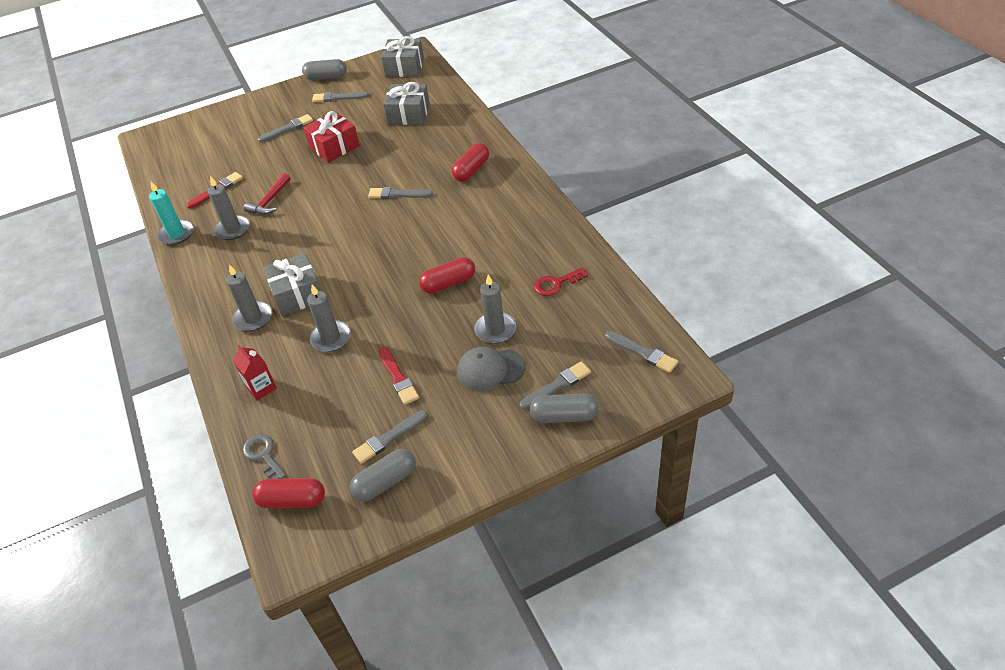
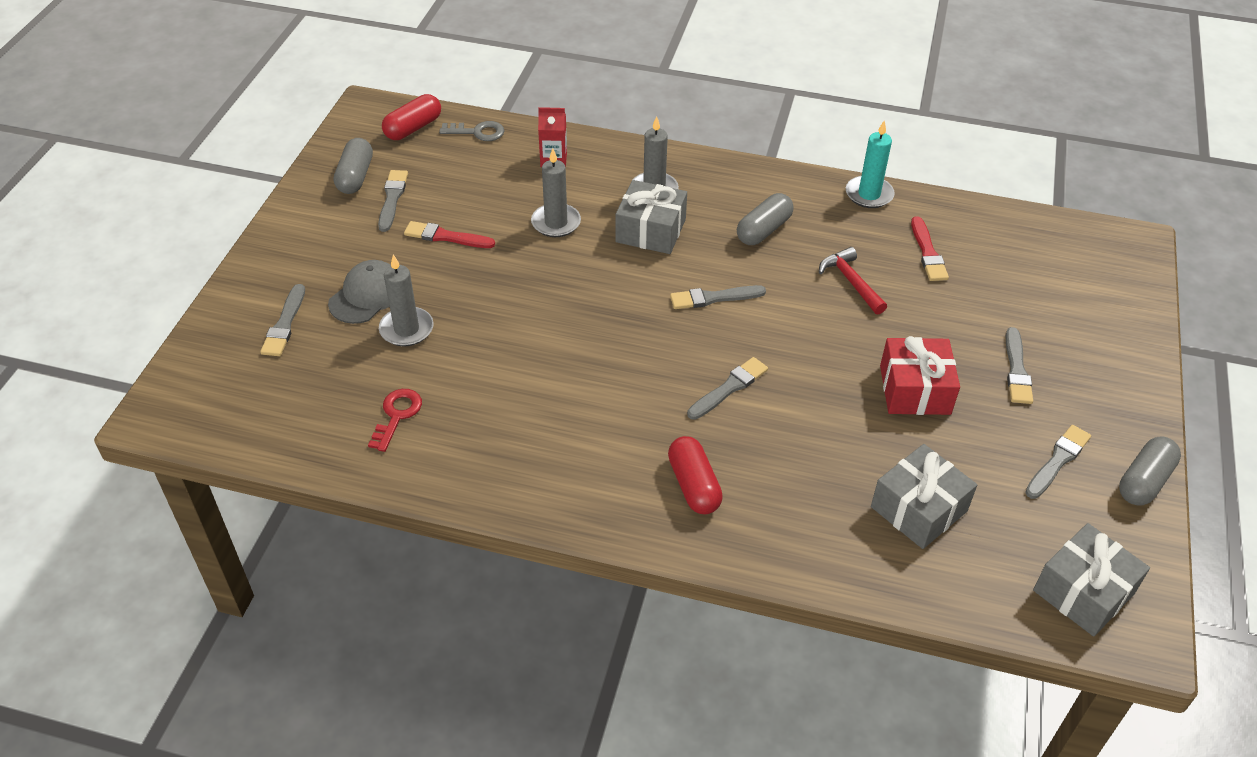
camera: 125 degrees right, 0 degrees up
(233, 229) = (826, 234): grey candle -> none
(448, 283) = (516, 337): red capsule -> none
(564, 416) = (251, 306): grey capsule -> grey capsule (763, 230)
(642, 352) = (223, 408): grey brush -> grey brush (714, 298)

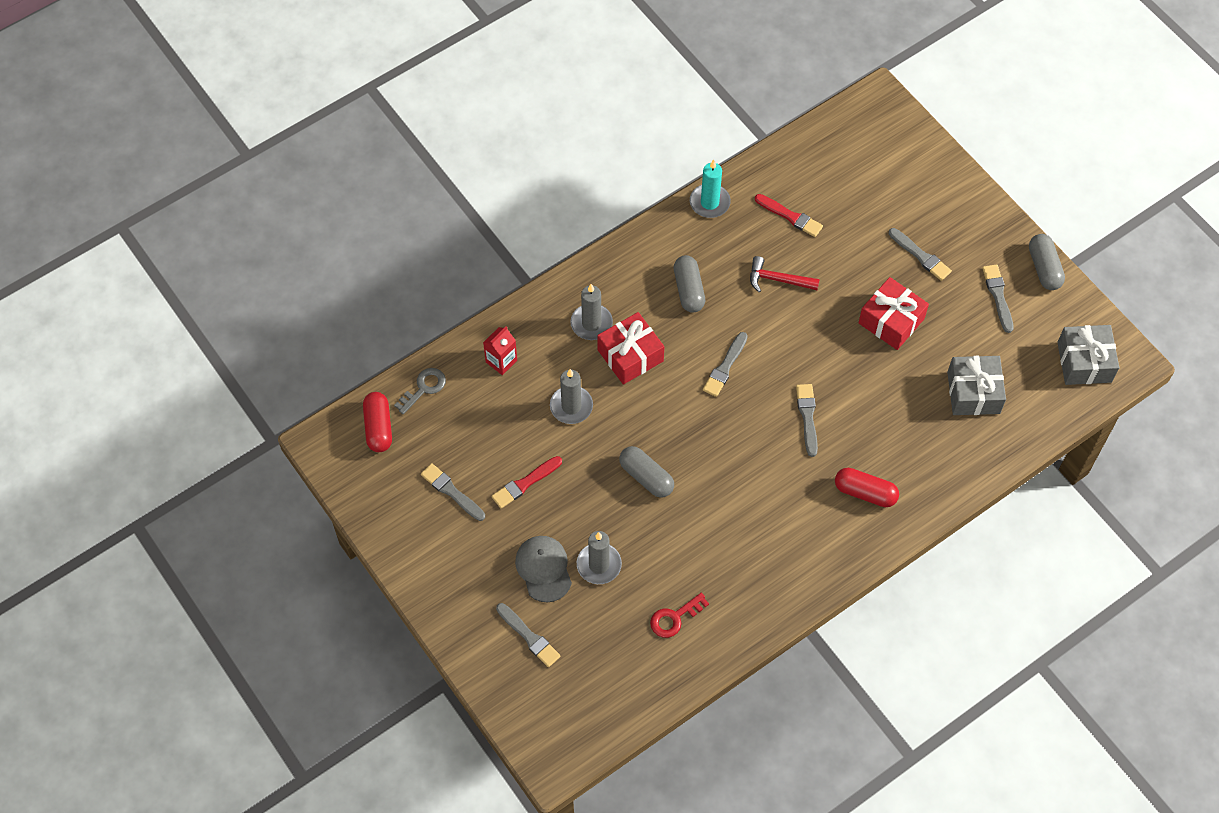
camera: 50 degrees left, 15 degrees up
(355, 176) = (403, 500): grey capsule -> grey capsule (646, 477)
(397, 415) = (674, 618): red key -> red key turned 90 degrees counterclockwise
(650, 230) = (630, 355): grey gift -> red gift

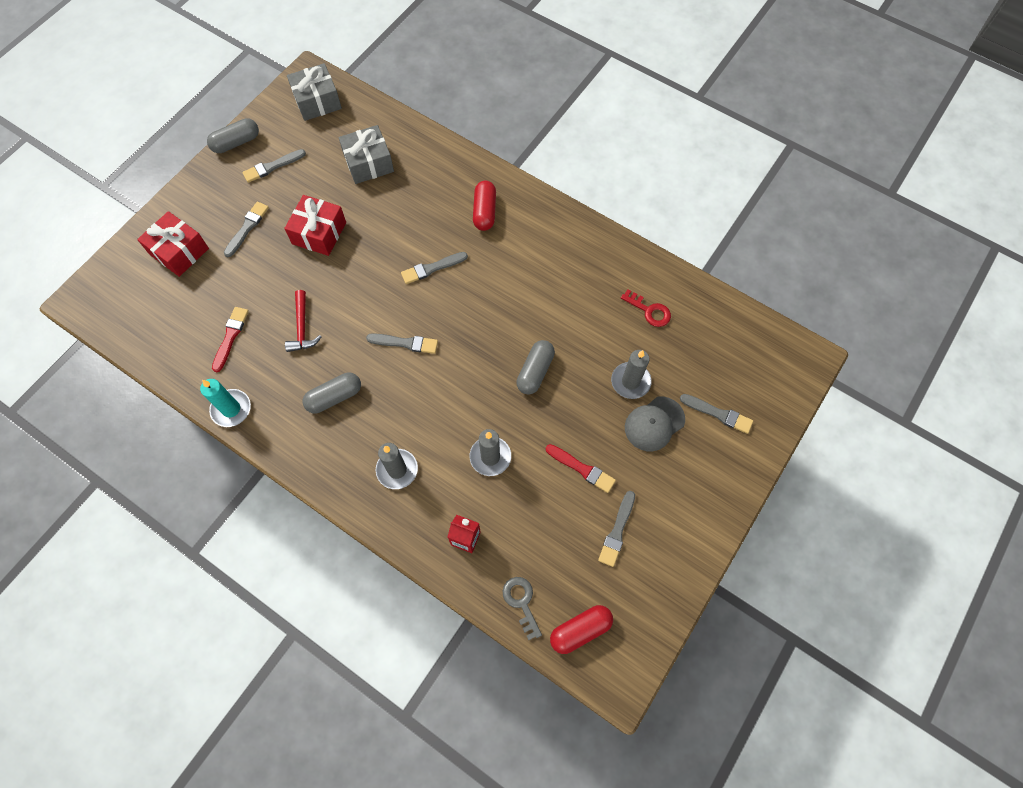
camera: 110 degrees left, 5 degrees up
(424, 388) = (521, 602): grey key -> grey key turned 45 degrees clockwise
(529, 636) = (718, 414): grey brush -> grey brush turned 90 degrees clockwise
(630, 355) = (420, 424): red gift -> red gift (179, 251)

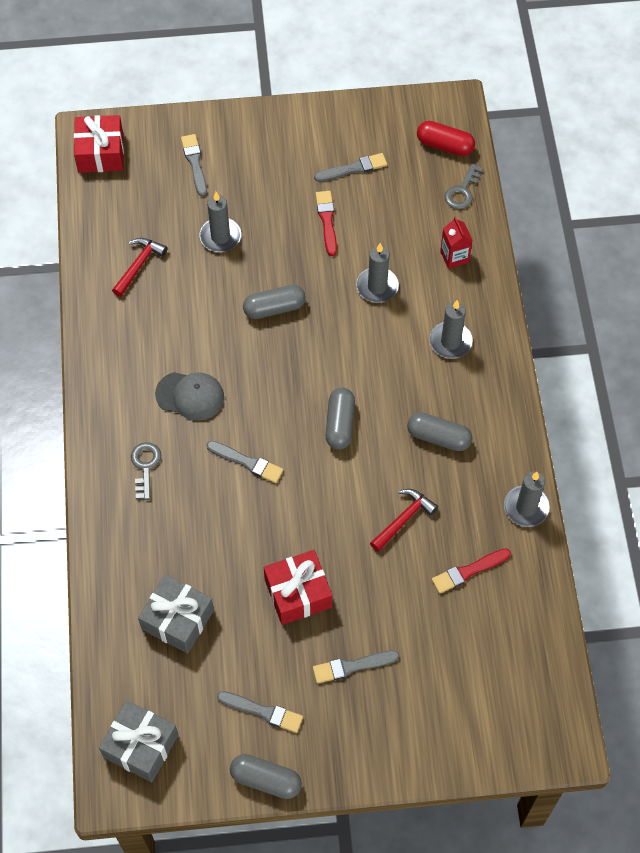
camera: 130 degrees left, 5 degrees down
(179, 251) = (434, 705): red gift -> red gift (100, 153)
(231, 409) = (526, 507): turquoise candle -> grey candle
(405, 343) = (340, 424): grey brush -> grey capsule
(484, 212) = (145, 466): red capsule -> grey key
(649, 311) = (139, 265): red key -> red hammer
(654, 424) = (243, 198): grey cap -> grey cap (190, 396)

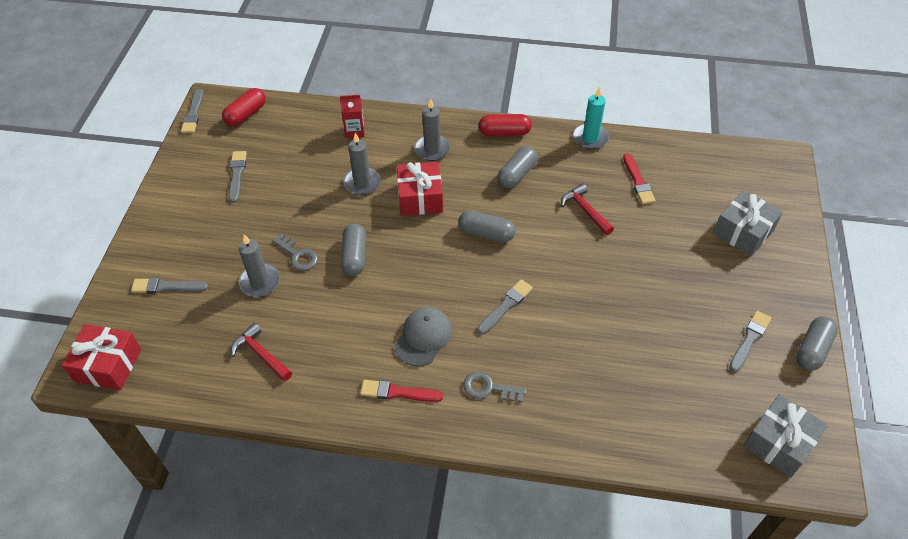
camera: 75 degrees left, 10 degrees down
(178, 619) = (654, 389): grey gift -> grey gift (743, 232)
(298, 593) = (641, 293): red gift -> red gift (420, 198)
(327, 221) = (281, 202): red brush -> red brush (398, 392)
(352, 666) = (712, 269): grey brush -> grey brush (193, 114)
(462, 191) = (295, 113): grey key -> grey key (298, 255)
(504, 411) = (504, 132): none -> red capsule
(526, 507) = (590, 138): grey candle -> turquoise candle

